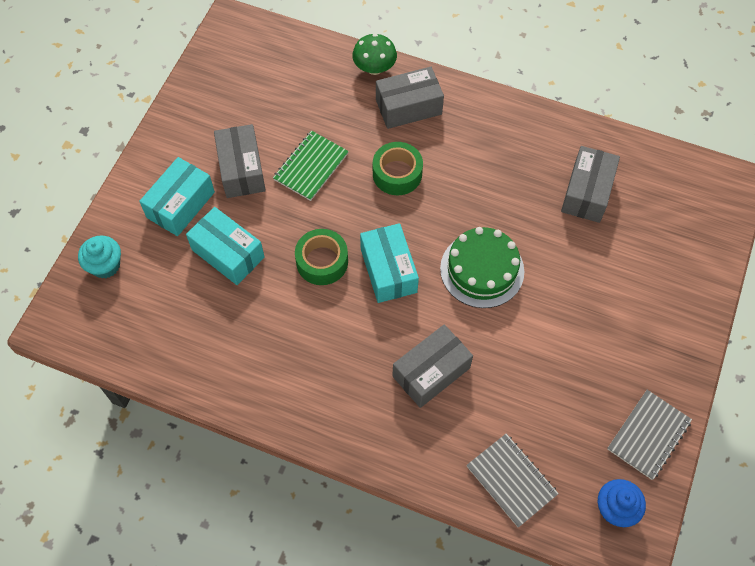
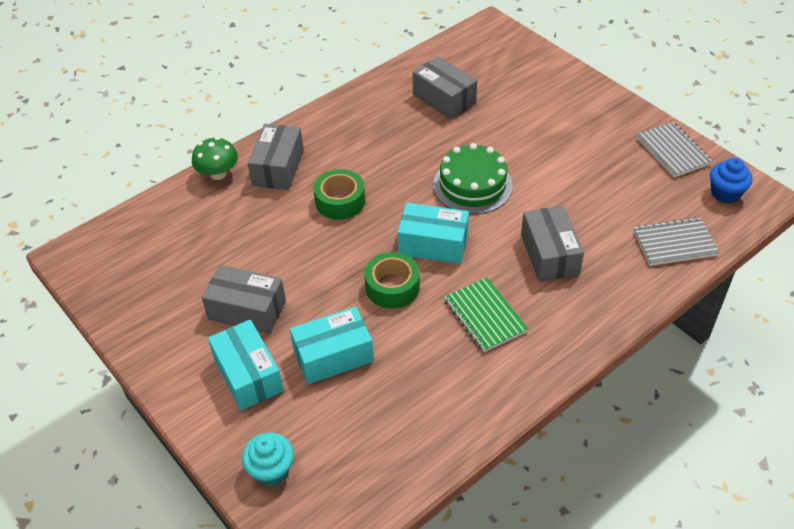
camera: 60 degrees left, 15 degrees down
(311, 167) = (285, 257): green notebook -> green notebook (485, 316)

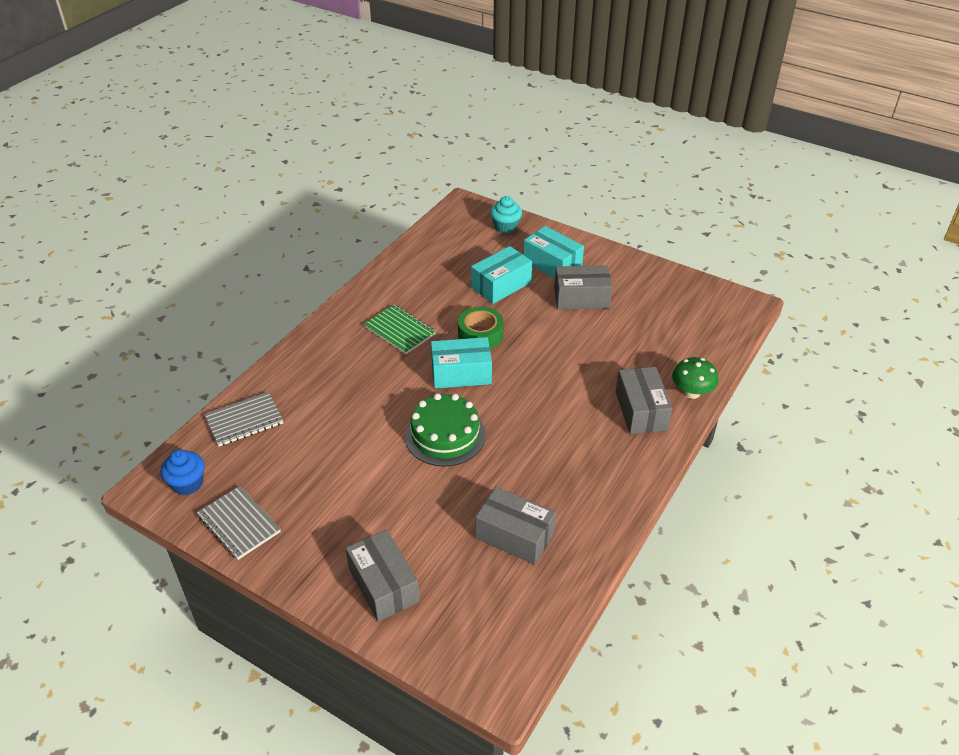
camera: 160 degrees right, 5 degrees down
(340, 201) = (562, 392): green tape -> none
(549, 254) = (357, 386): grey box -> grey box (384, 585)

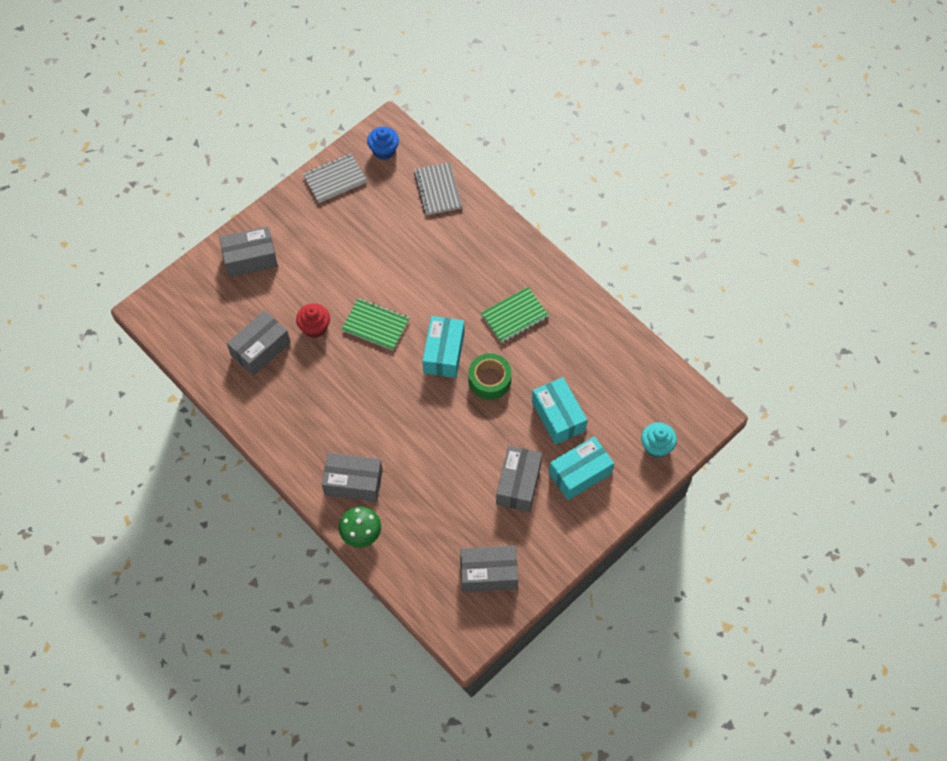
camera: 105 degrees right, 20 degrees up
(445, 435) = (375, 325): green cake -> green notebook
(466, 489) = (315, 327): none -> red cupcake
(677, 301) = (488, 573): none -> grey box

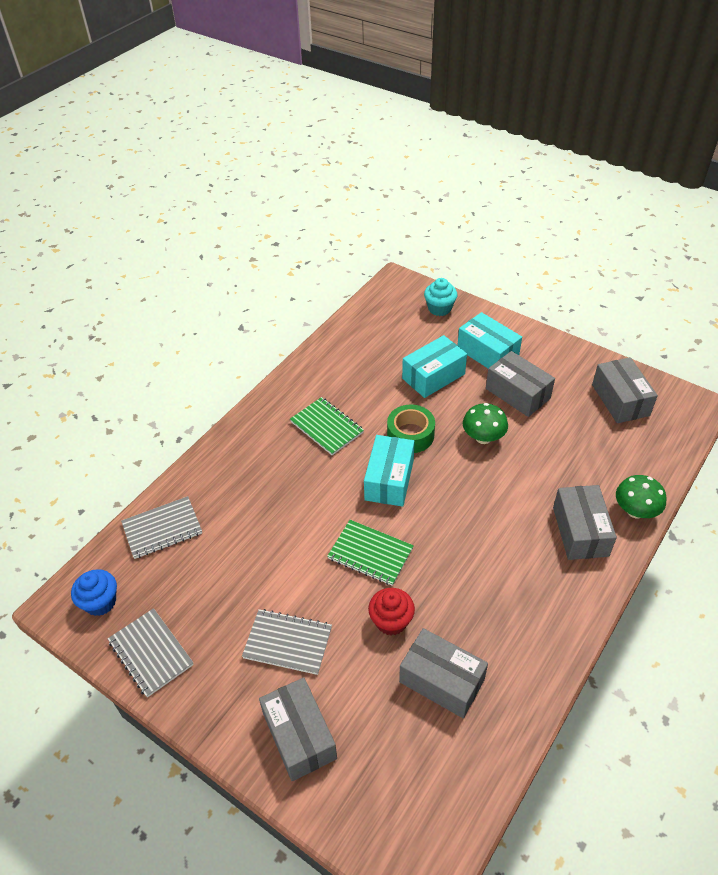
camera: 100 degrees left, 15 degrees down
(318, 260) = (288, 642): none -> grey notebook
(375, 325) = (370, 554): green notebook -> green notebook turned 75 degrees counterclockwise
(444, 353) = (389, 480): turquoise box -> turquoise box turned 75 degrees counterclockwise
(471, 438) = (483, 437): none -> green mushroom
(518, 484) = (517, 393): grey box -> grey box turned 45 degrees clockwise

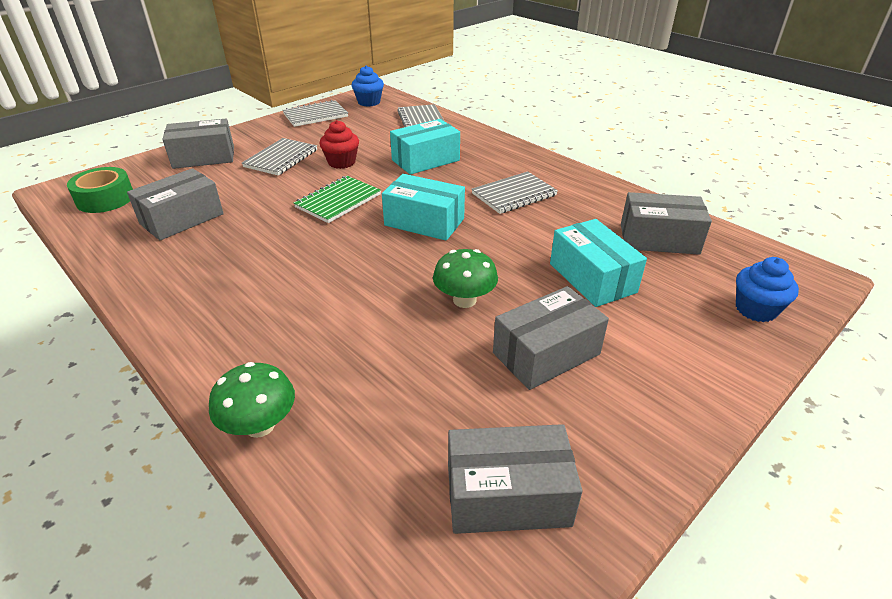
camera: 100 degrees right, 10 degrees down
(327, 427) = (514, 194): green notebook -> grey notebook
(391, 621) = (260, 203): red cupcake -> red cupcake (341, 162)
(410, 435) = (487, 244): green tape -> green tape (105, 199)
(439, 308) = (755, 309): turquoise cupcake -> blue cupcake
(487, 353) = (646, 341): turquoise box -> turquoise box (425, 160)
(580, 531) = (266, 352): grey box -> grey box (659, 239)

